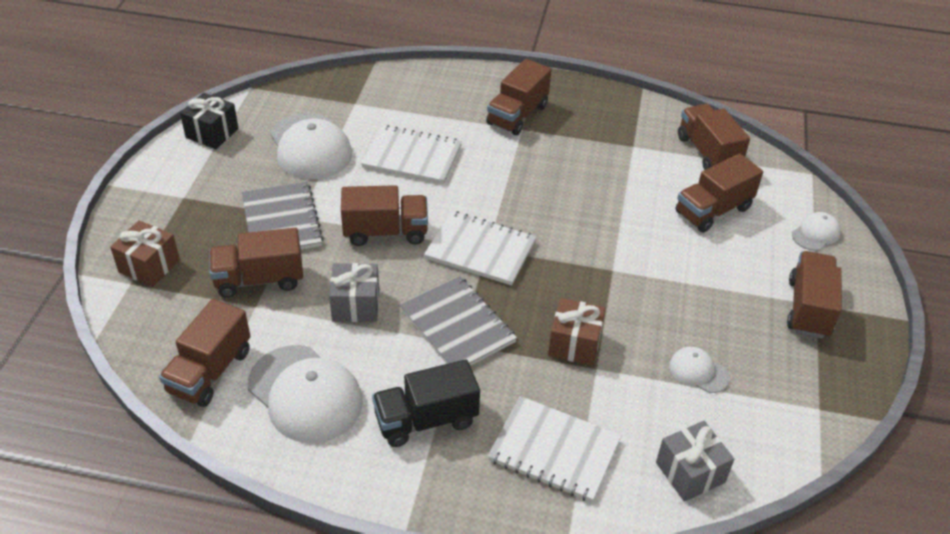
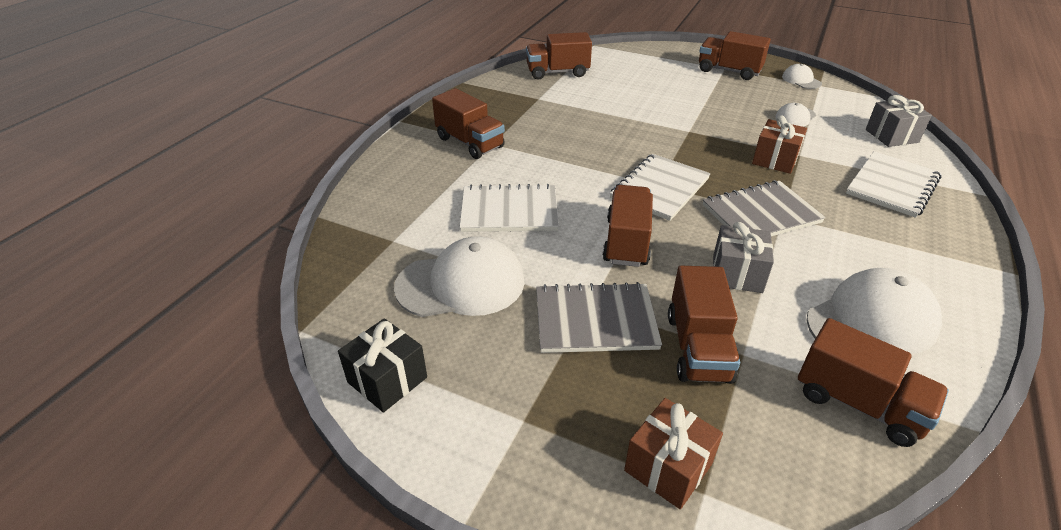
camera: 75 degrees left, 5 degrees down
(412, 157) = (509, 211): white notebook -> white notebook turned 60 degrees clockwise
(426, 420) = (881, 246): black truck -> none
(713, 210) = (625, 82): brown truck -> none
(815, 234) = (656, 55): white cap -> white cap (801, 80)

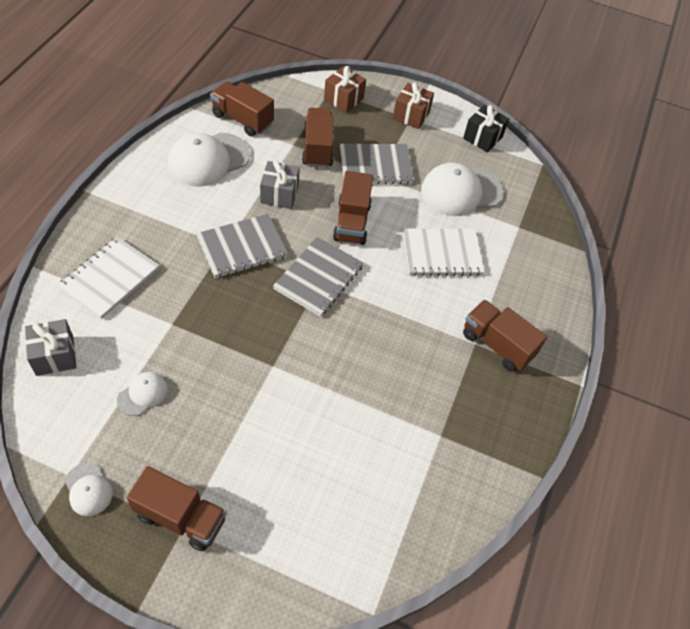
camera: 170 degrees right, 15 degrees up
(557, 72) = (423, 508): brown truck -> none
(659, 188) = (319, 277): white notebook -> grey notebook
(775, 160) = (200, 316): brown gift -> brown gift (411, 115)

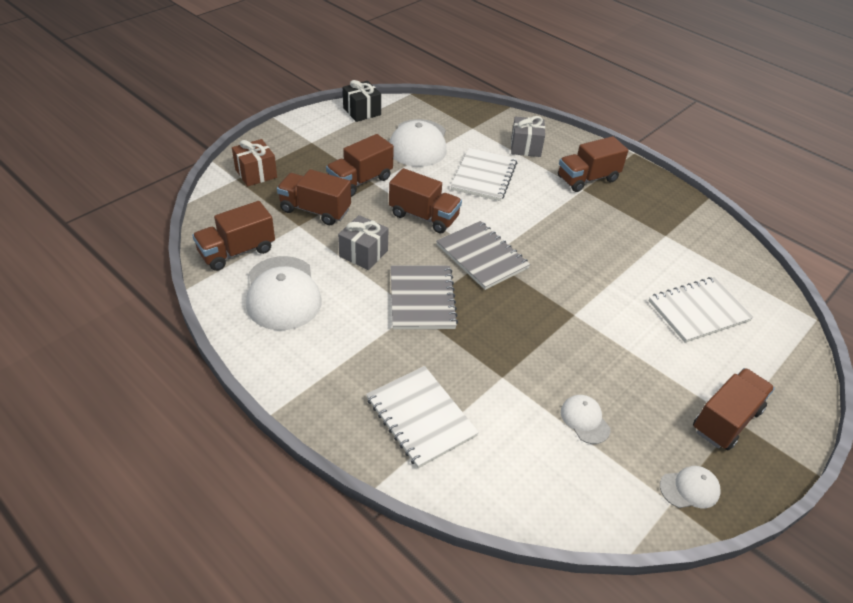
camera: 65 degrees left, 10 degrees down
(55, 355) = (515, 490): grey gift -> grey gift (525, 147)
(329, 480) = (698, 311): none -> white notebook
(375, 166) = (360, 181): grey notebook -> brown truck
(411, 115) = (308, 140): brown gift -> none

